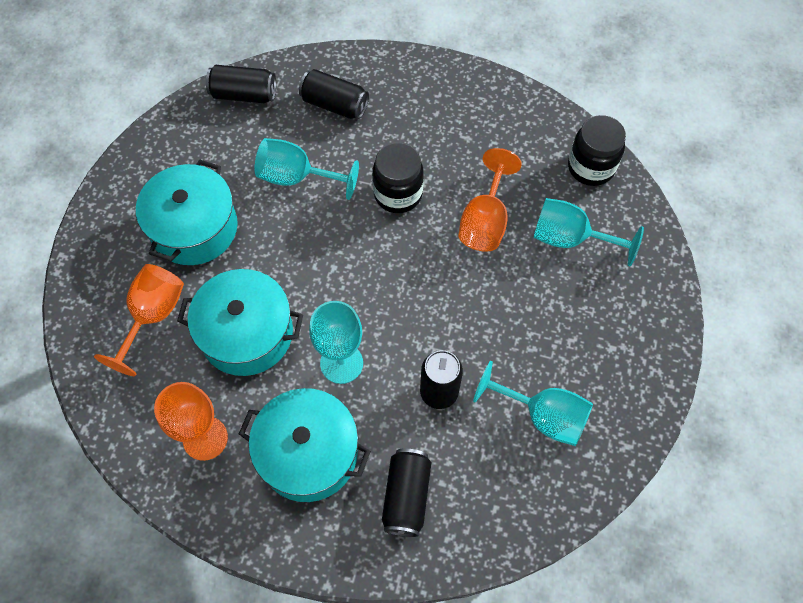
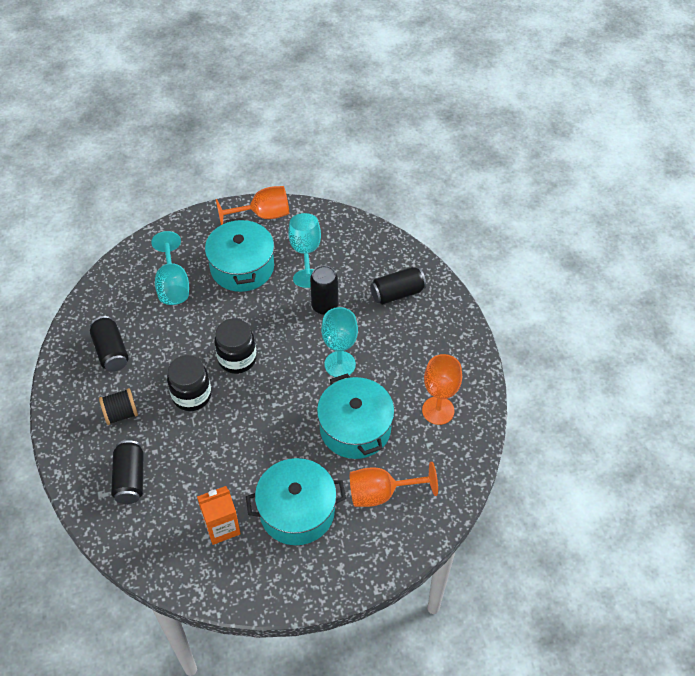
camera: 120 degrees left, 10 degrees down
(227, 157) = (222, 527): none -> orange carton
(244, 94) = (153, 552): black can -> black can (111, 351)
(297, 177) = (213, 467): turquoise goblet -> none
(308, 453) = (407, 352): turquoise pot -> turquoise pot (242, 267)
(417, 124) = (121, 414): none -> black spool
(485, 221) = (185, 335): orange goblet -> orange goblet (263, 215)
(591, 167) = (106, 295): black jar -> black jar (237, 359)

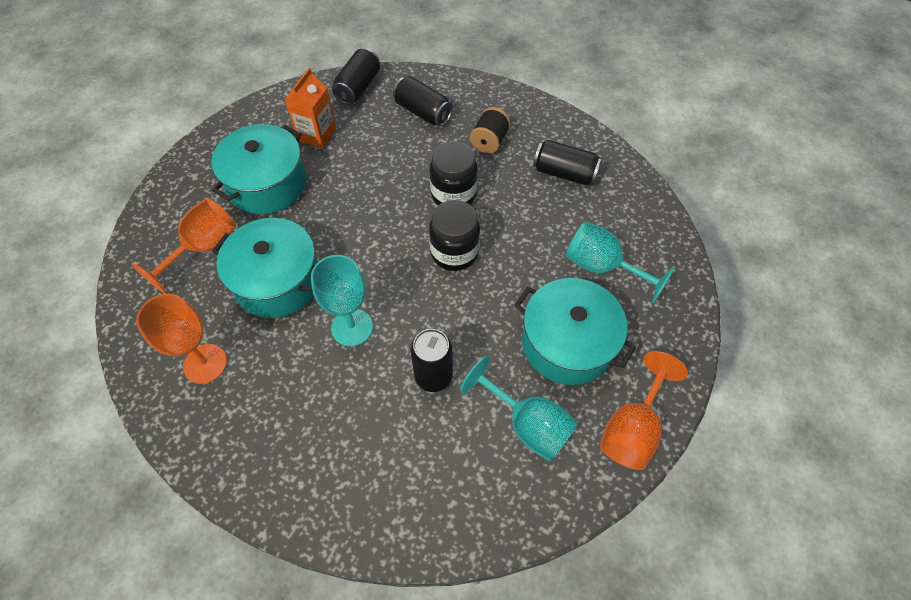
camera: 135 degrees right, 5 degrees up
(397, 293) = (369, 467): black can -> black can (358, 87)

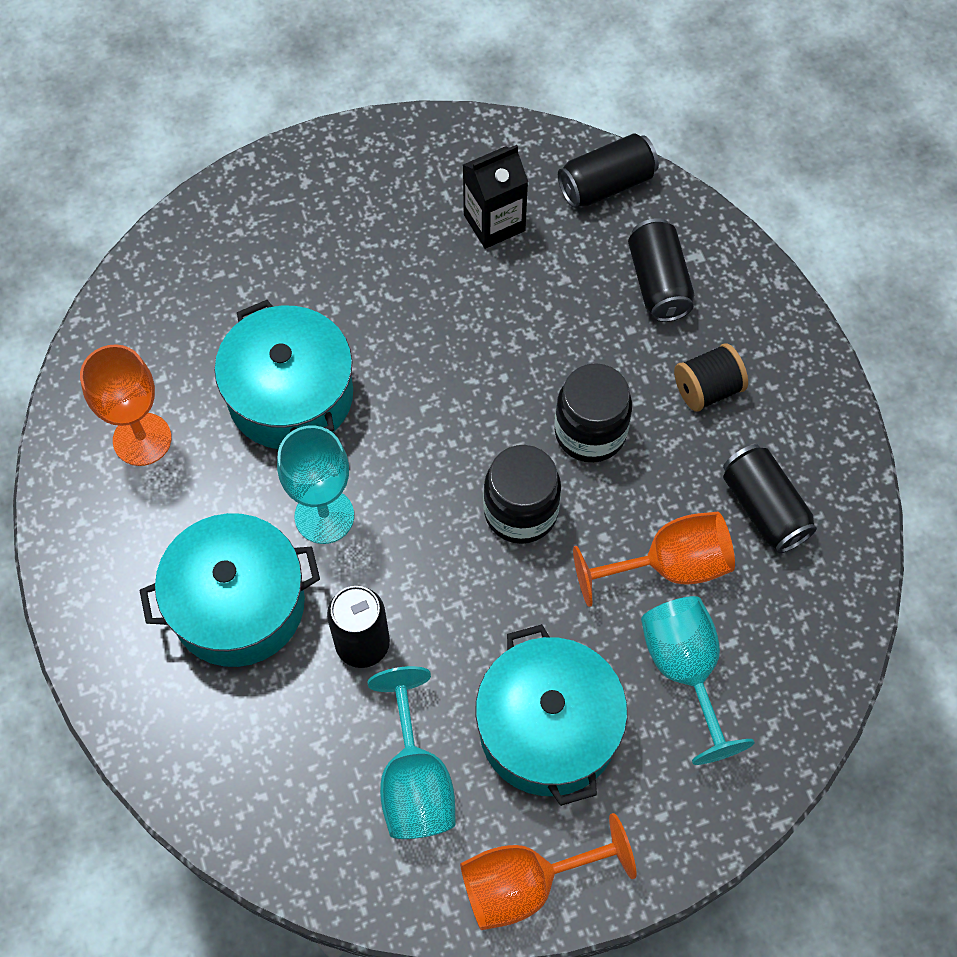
camera: 40 degrees right, 5 degrees up
(203, 248) = (243, 291): orange goblet -> orange goblet (669, 566)
(267, 184) = (379, 254): turquoise pot -> turquoise pot (238, 604)
(317, 134) = (494, 223): orange carton -> black carton

